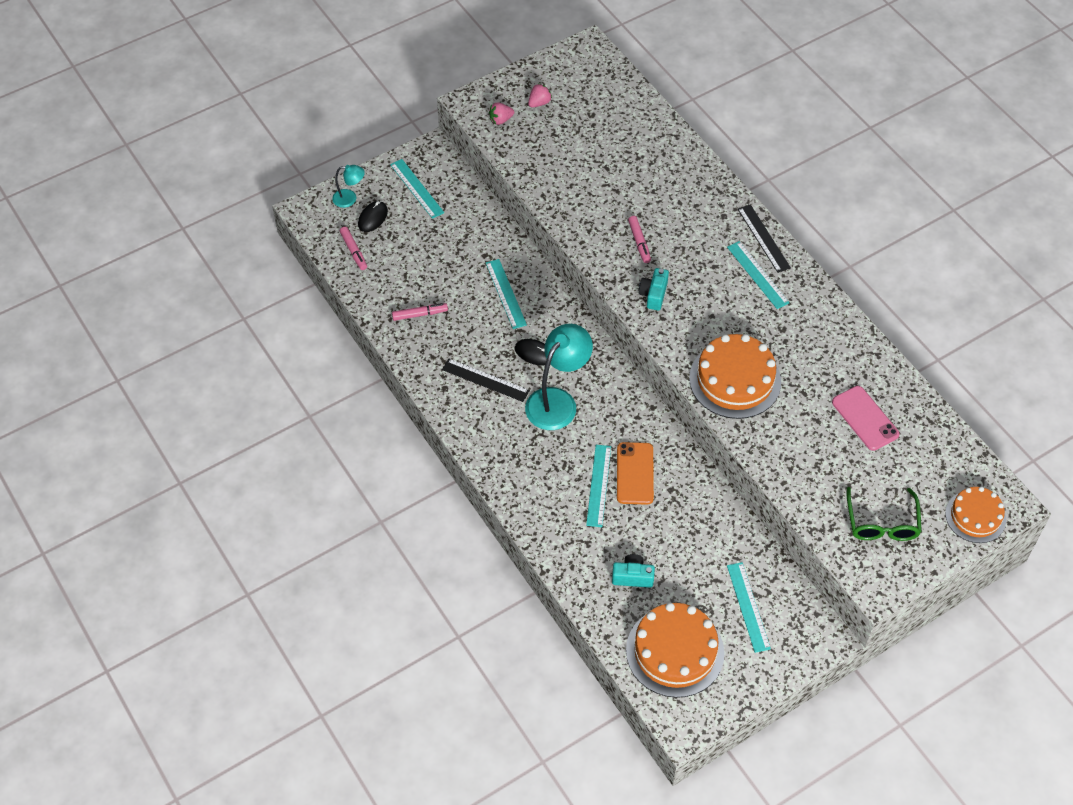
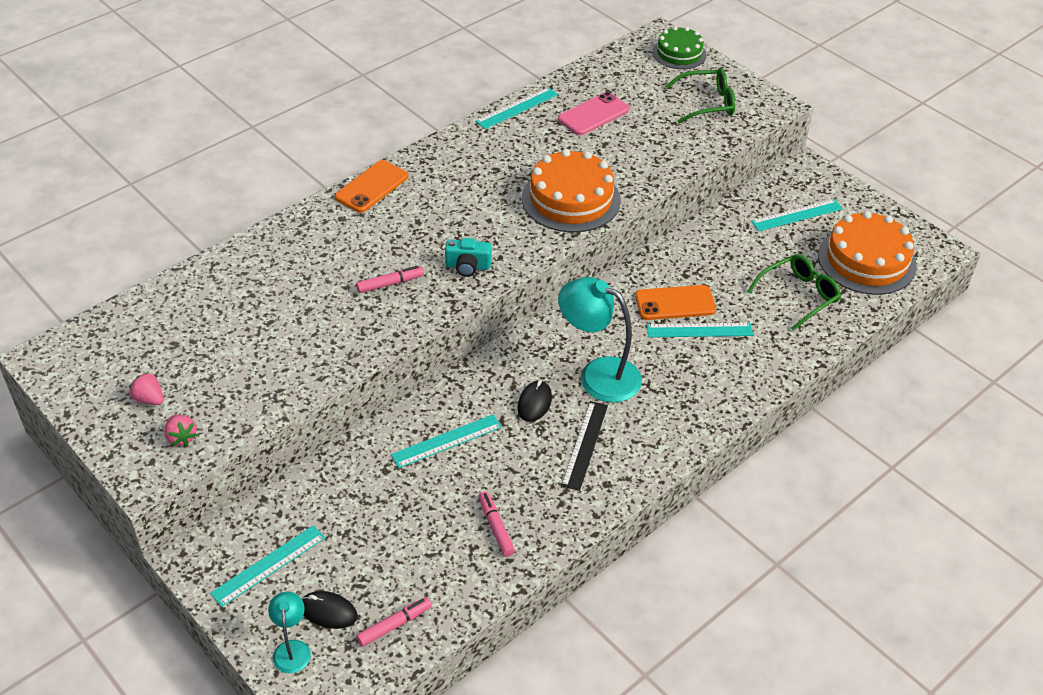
camera: 100 degrees left, 10 degrees down
(632, 577) = (799, 295): turquoise camera -> green glasses
(757, 275) = (425, 189): turquoise ruler -> turquoise ruler (517, 108)
(763, 238) = (372, 187): black ruler -> orange phone
(975, 516) = (679, 53): orange cake -> green cake

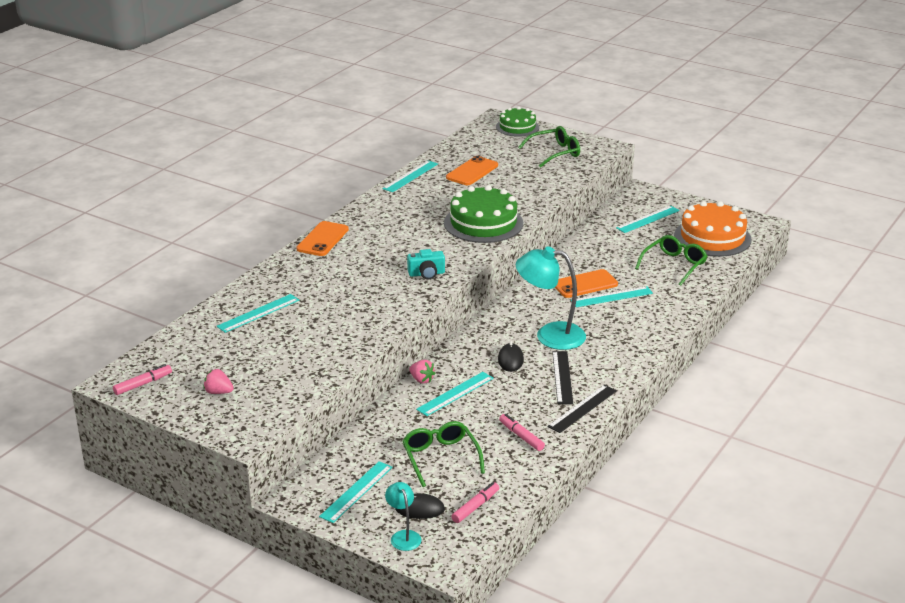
camera: 15 degrees left, 15 degrees down
(181, 437) = (259, 410): pink strawberry -> pink strawberry (421, 380)
(248, 286) = (258, 313): none -> turquoise ruler
(387, 537) = (440, 458): none -> green glasses
(390, 284) = (371, 293): pink marker -> pink marker (143, 384)
(571, 199) = (483, 223): orange cake -> green cake
(588, 501) = (582, 408): none -> black ruler
(593, 114) = (472, 171): pink phone -> orange phone

